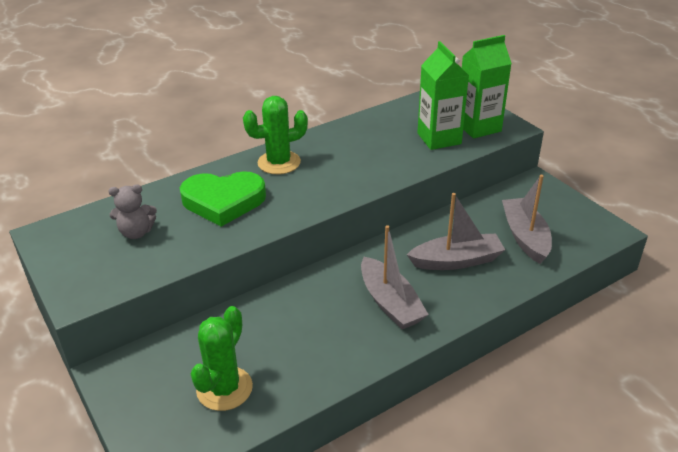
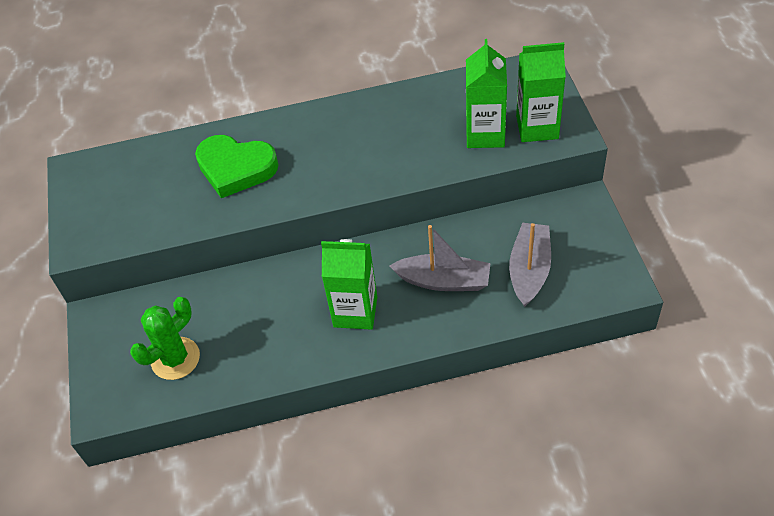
camera: 25 degrees right, 15 degrees up
(136, 232) = (147, 187): grey teddy bear -> none
(279, 163) = (308, 130): green cactus -> none
(390, 303) = (355, 312): grey boat -> green carton

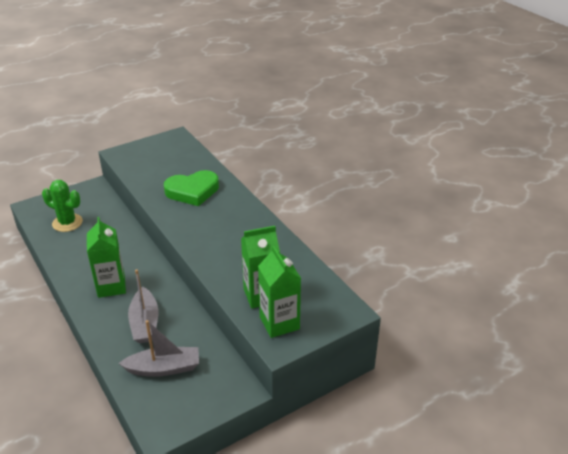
camera: 65 degrees right, 15 degrees down
(236, 168) = (192, 191): green heart -> green heart turned 105 degrees counterclockwise

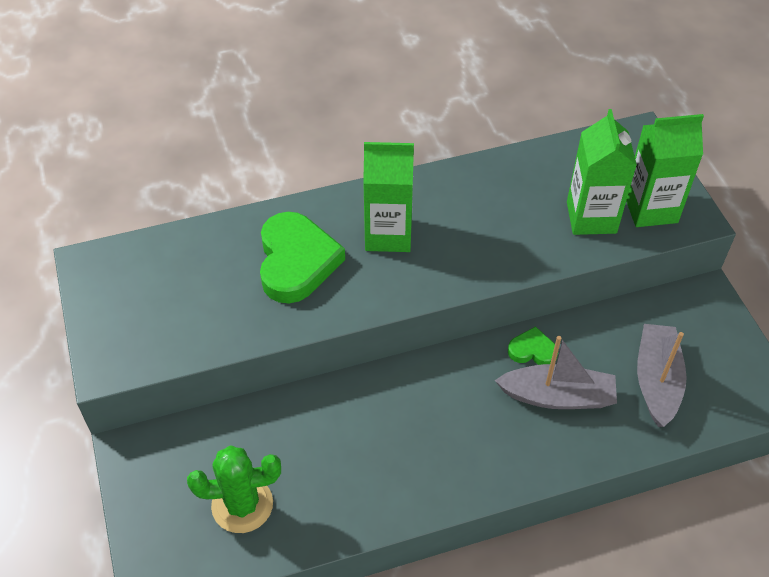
camera: 75 degrees left, 15 degrees up
(67, 223) = (242, 505): green cactus -> green cactus turned 45 degrees clockwise
(111, 286) = (457, 438): green carton -> green carton (388, 234)
(177, 308) = (532, 350): none -> green heart

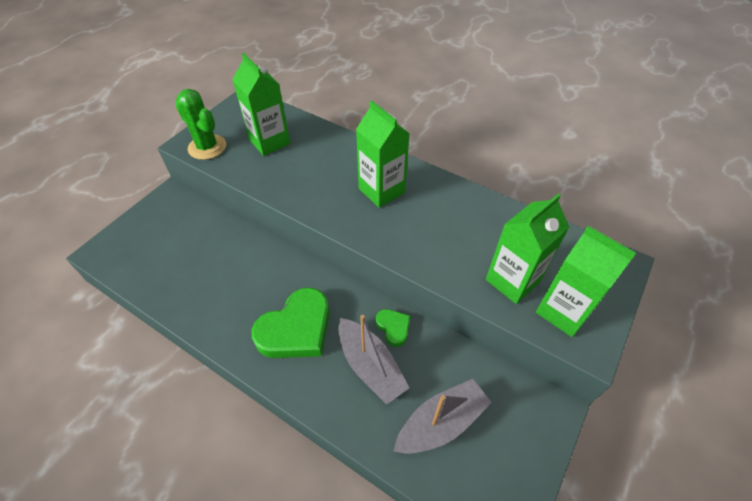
camera: 50 degrees right, 0 degrees up
(200, 283) = (269, 142): none -> green carton
(242, 505) = (168, 258): green cactus -> green cactus (207, 147)
(296, 262) = (321, 166): green heart -> green heart (296, 329)

